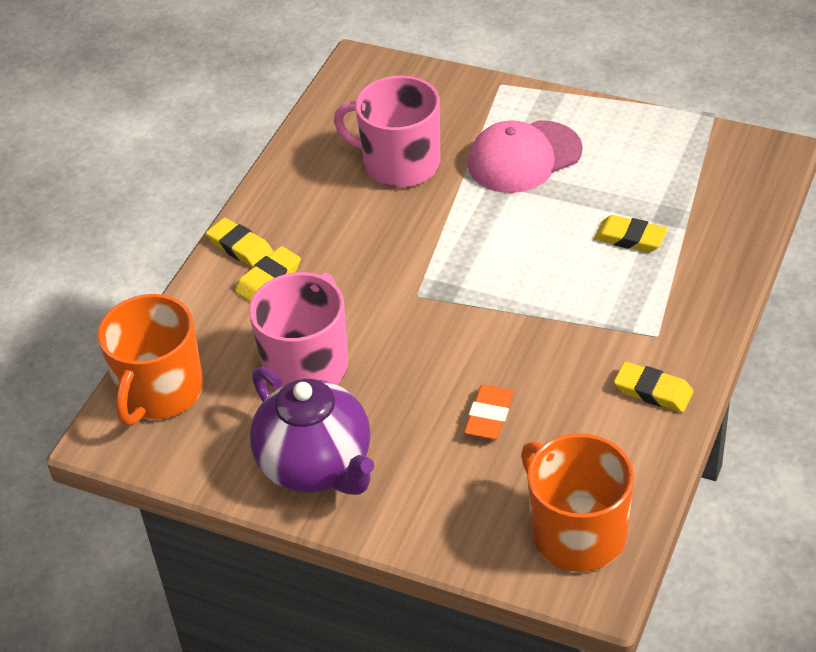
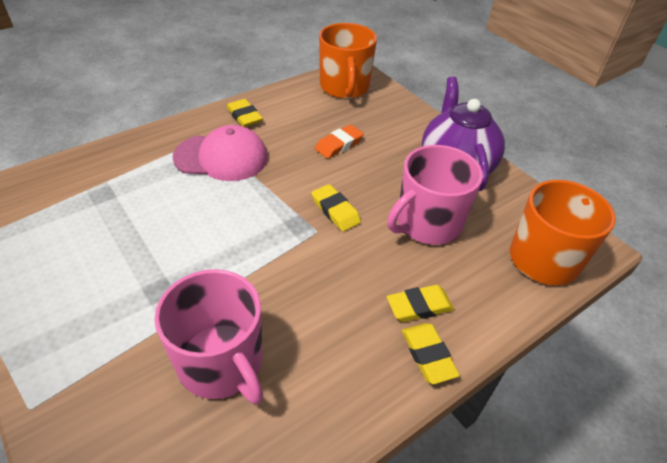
camera: 155 degrees left, 0 degrees up
(524, 157) = (122, 301): pink cap -> pink cap (221, 157)
(630, 238) = (144, 193): yellow eraser -> yellow eraser (335, 211)

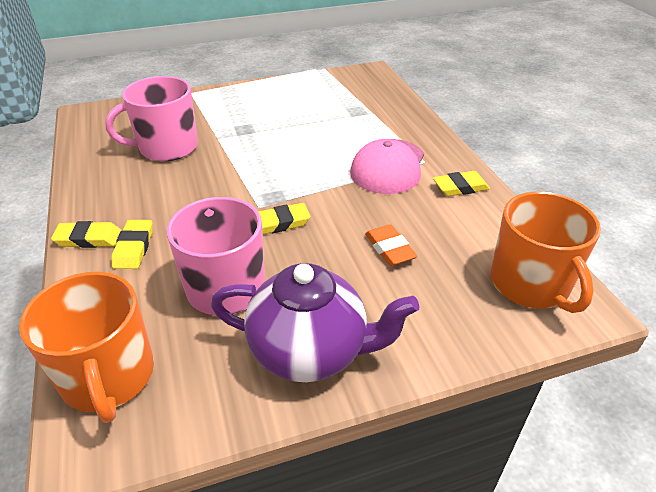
camera: 110 degrees right, 5 degrees down
(344, 87) = (530, 284): orange mug -> orange mug turned 120 degrees counterclockwise

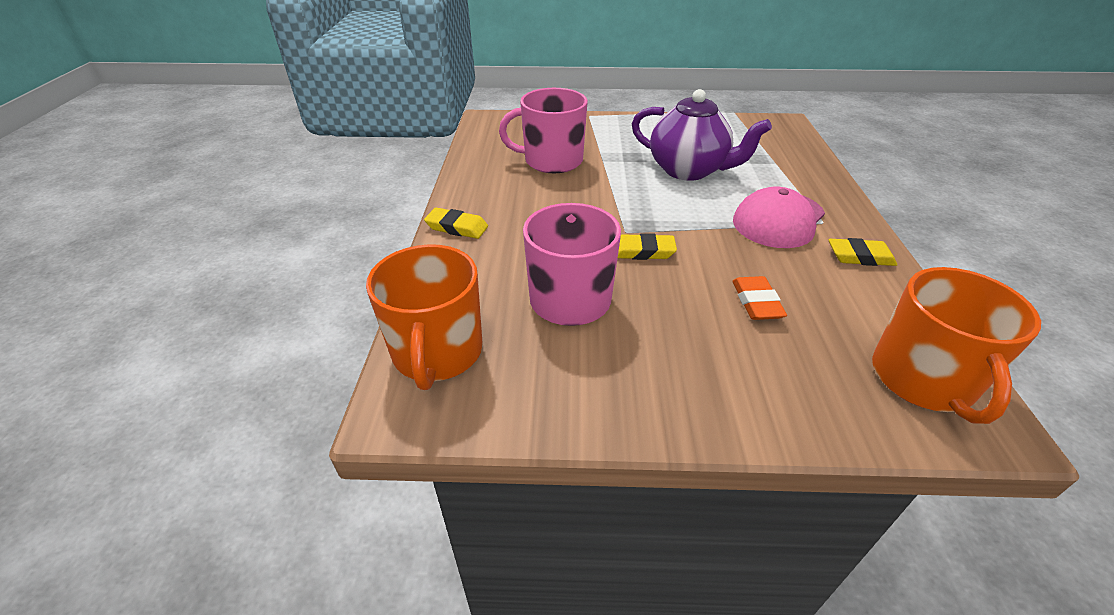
camera: 20 degrees right, 0 degrees up
(134, 248) = (494, 244): yellow eraser -> none
(310, 351) = (639, 382): purple teapot -> purple teapot (688, 170)

